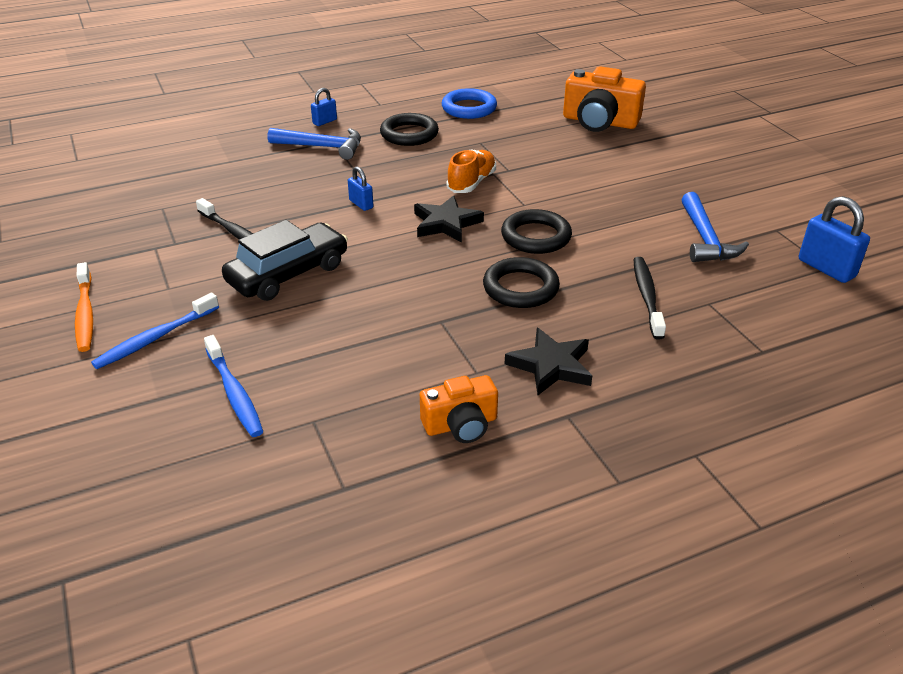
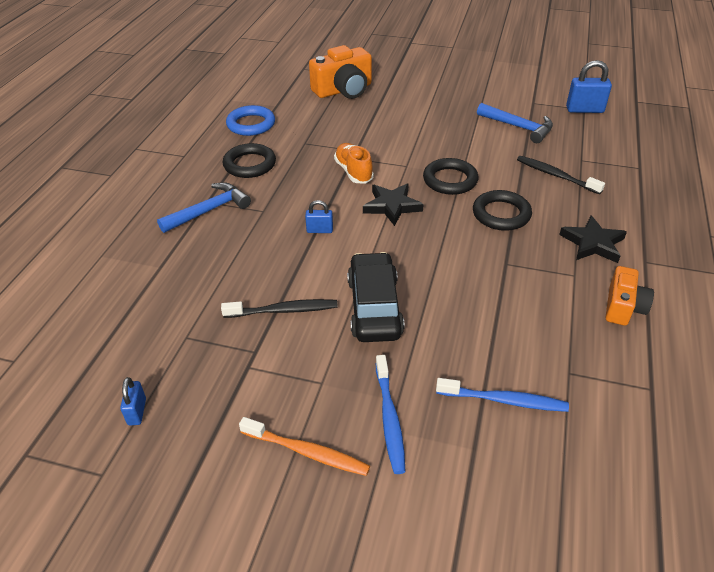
camera: 50 degrees left, 5 degrees up
(325, 122) = (170, 192): blue padlock -> blue padlock (137, 412)

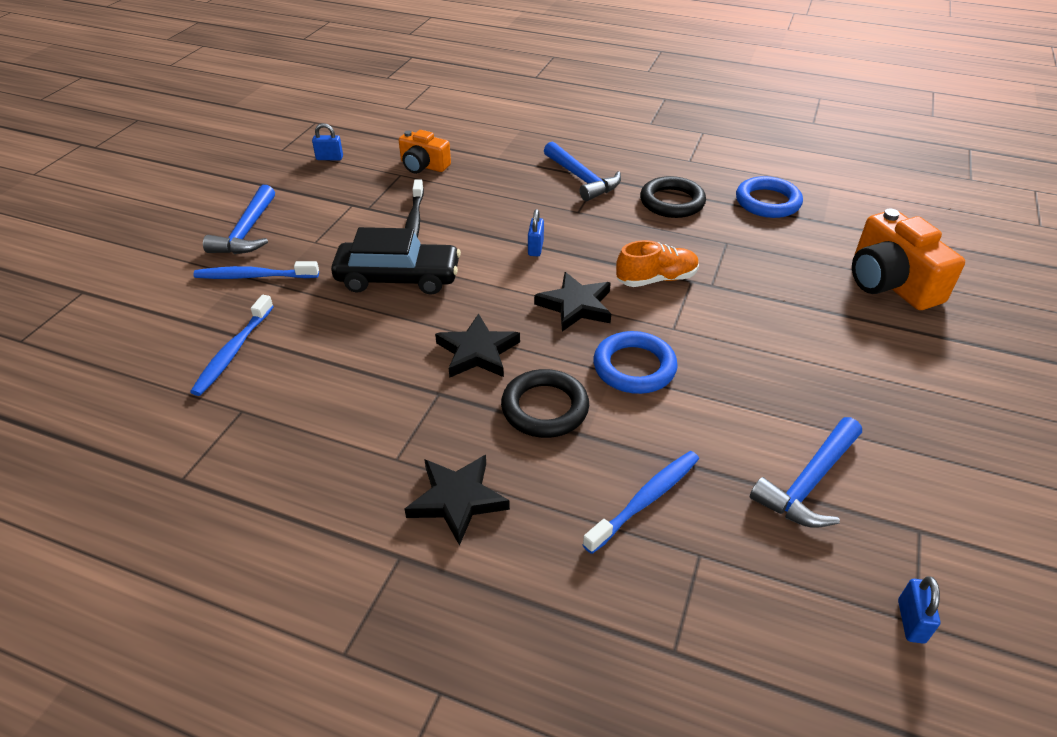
camera: 95 degrees right, 0 degrees up
(307, 452) = (247, 232): orange toothbrush -> blue hammer
(450, 180) = (634, 367): black ring -> blue ring
(456, 249) = (477, 352): none -> black star
(556, 175) = (645, 500): black toothbrush -> blue toothbrush
(584, 110) = (911, 621): blue padlock -> blue padlock, size x0.57
(623, 307) = (317, 494): orange camera -> orange camera (423, 166)

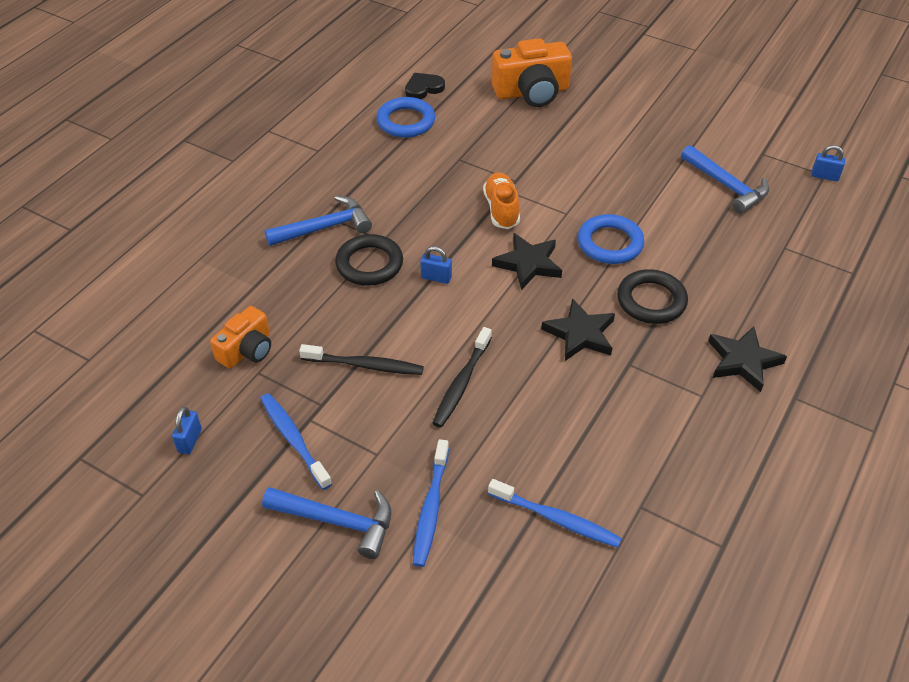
camera: 80 degrees left, 5 degrees up
(398, 278) = (461, 383): black car -> black toothbrush
(645, 500) = (741, 263): blue toothbrush -> blue toothbrush (293, 440)
(672, 202) = (387, 176): black ring -> black ring (369, 264)
(834, 206) = (423, 88): none -> black heart

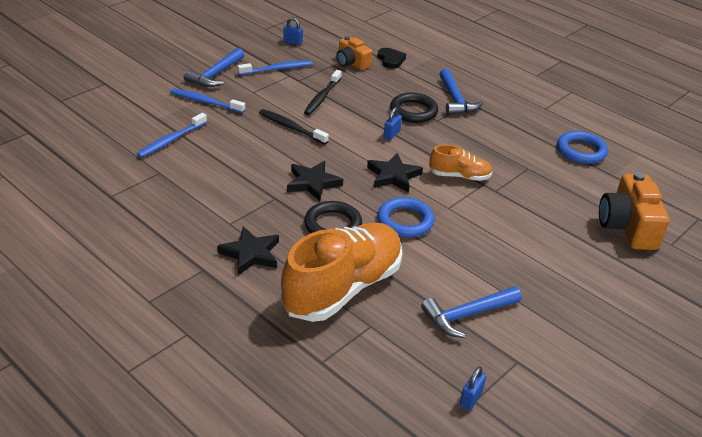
camera: 100 degrees right, 10 degrees down
(423, 88) = (630, 167): black heart -> black heart (391, 60)
(747, 275) = (342, 288): none -> orange shoe

